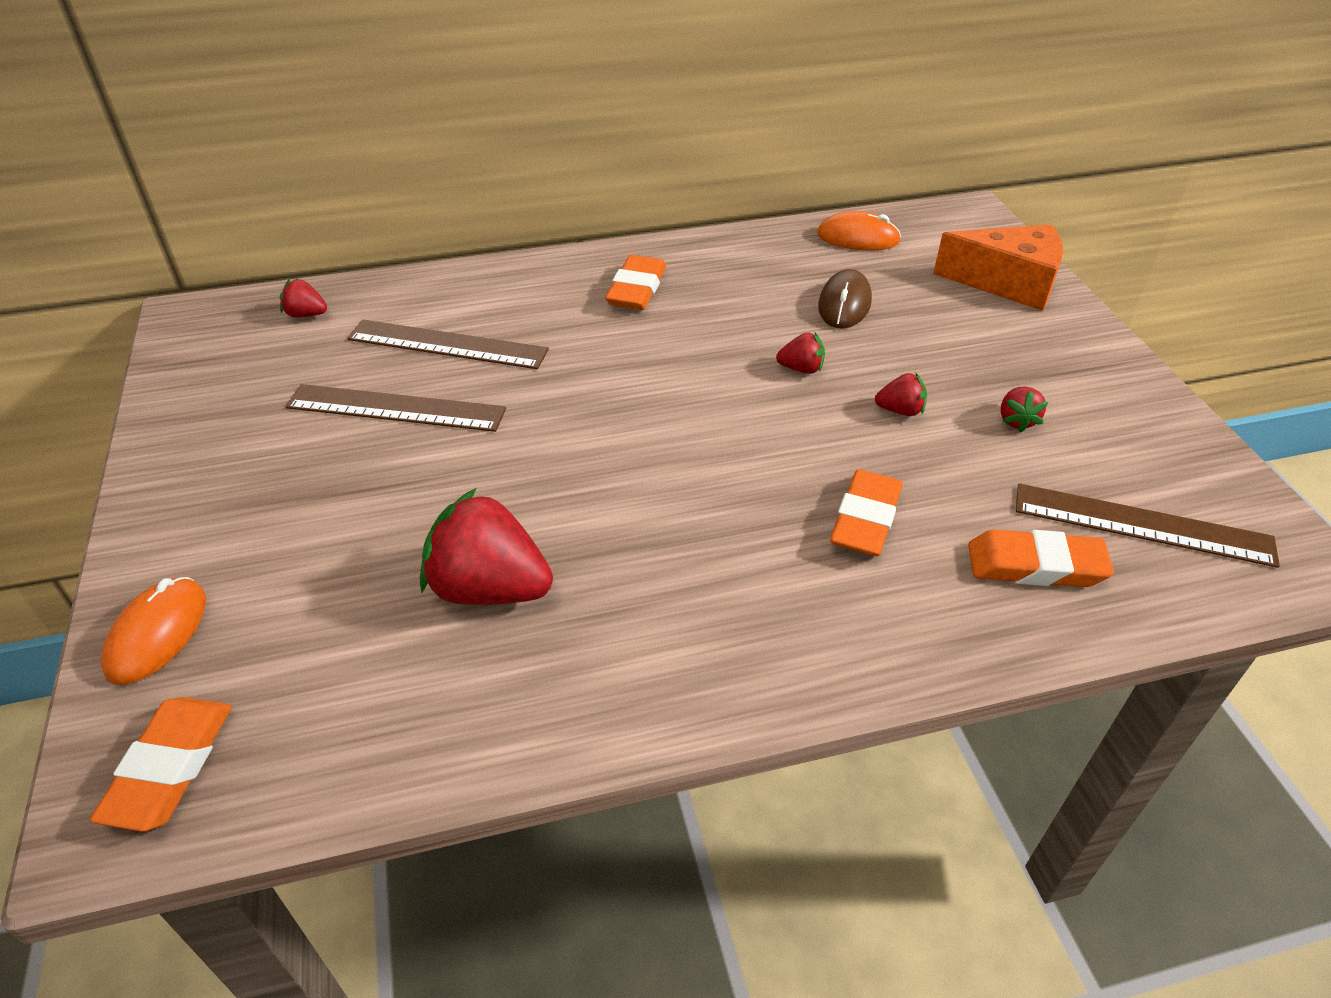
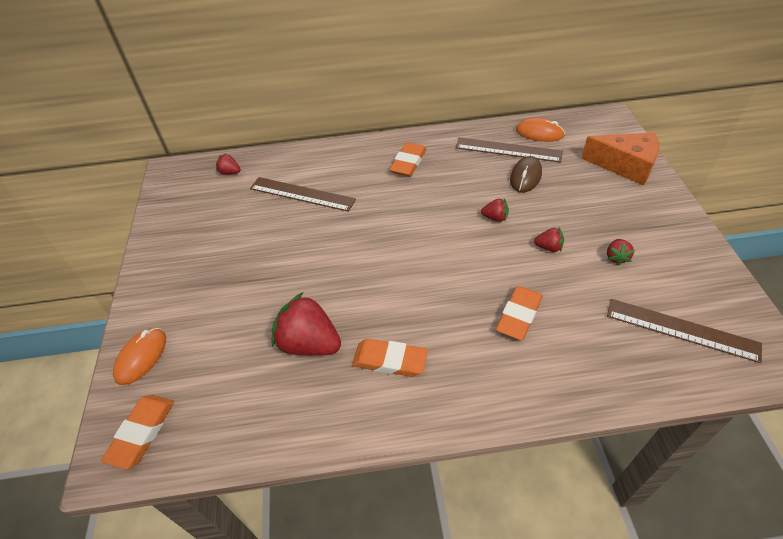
camera: 10 degrees right, 5 degrees up
(396, 408) = (271, 232): brown ruler -> brown ruler (508, 150)
(1035, 565) = (613, 351): orange eraser -> orange eraser (390, 360)

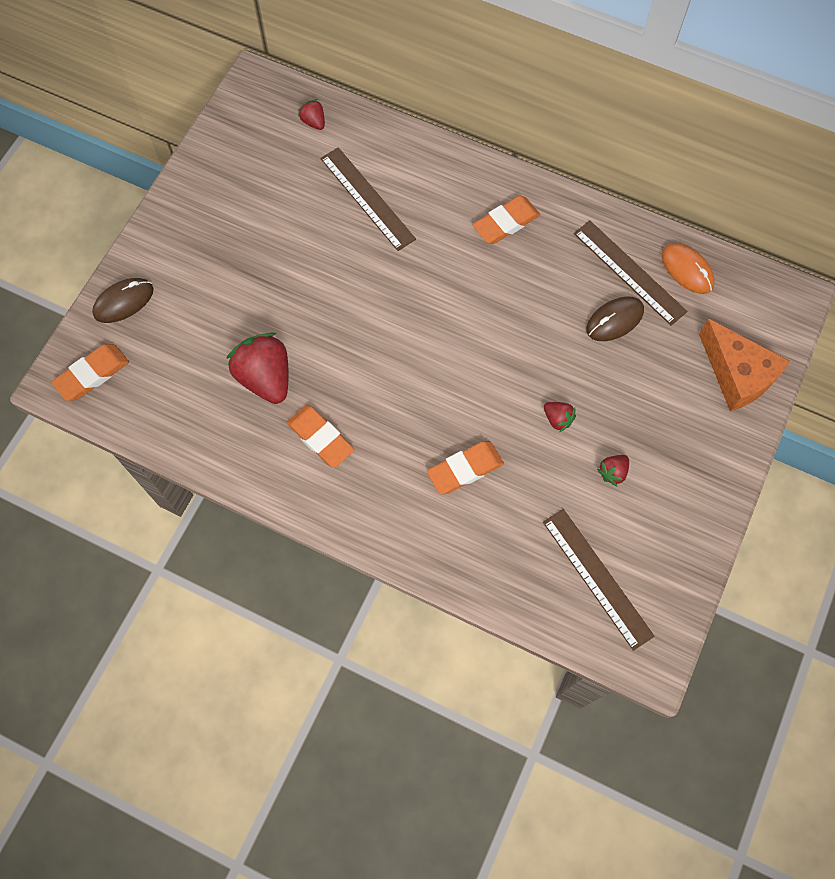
camera: 30 degrees right, 20 degrees up
(141, 357) = (123, 302): orange mouse -> brown mouse
(495, 218) = (536, 351): red strawberry -> none

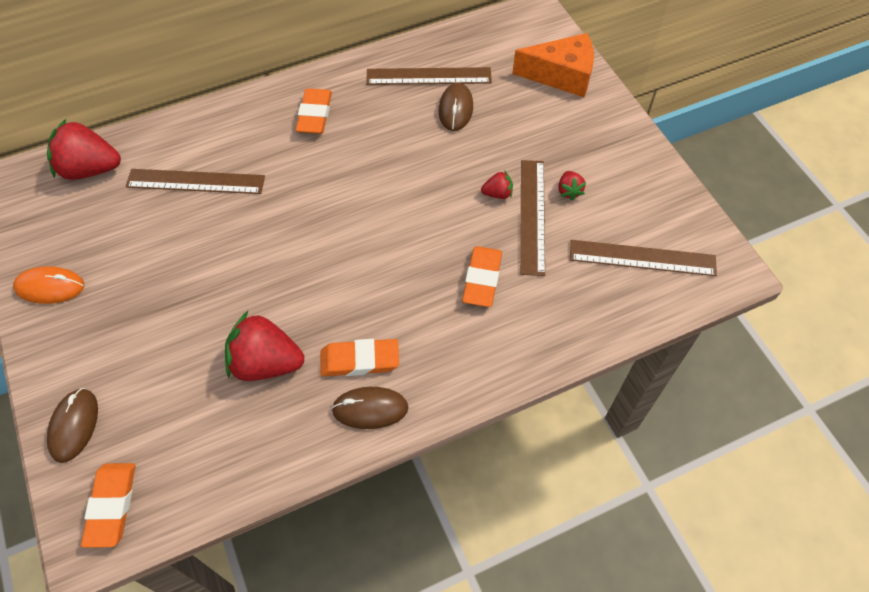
camera: 50 degrees left, 10 degrees down
(289, 476) = (370, 409): none -> brown mouse
(313, 122) = (90, 169): red strawberry -> red strawberry, size x2.12
(560, 462) = (532, 216): none -> brown ruler
(687, 270) = (460, 47): orange mouse -> orange mouse (50, 287)

